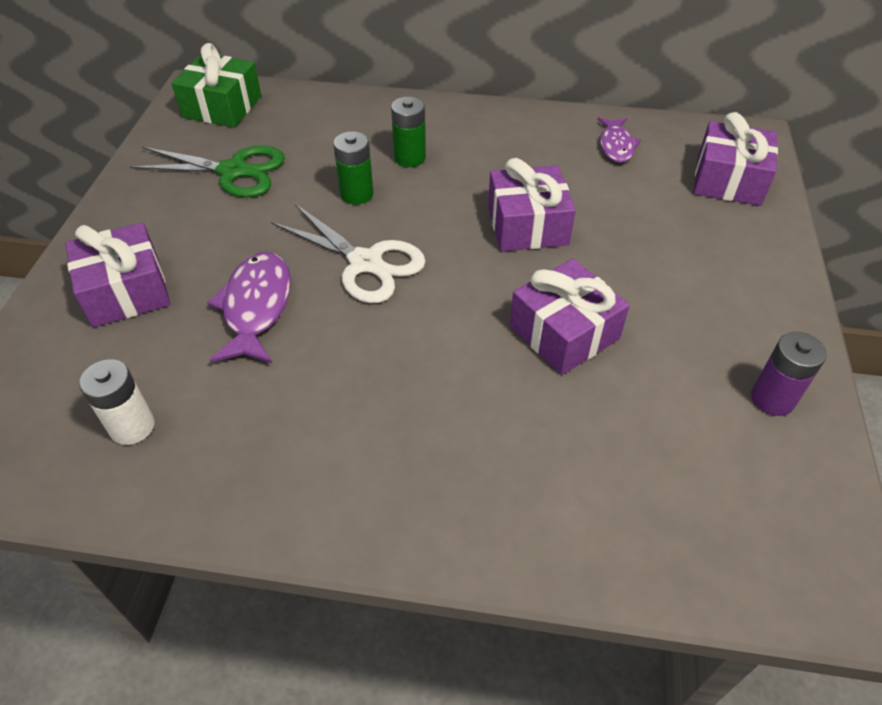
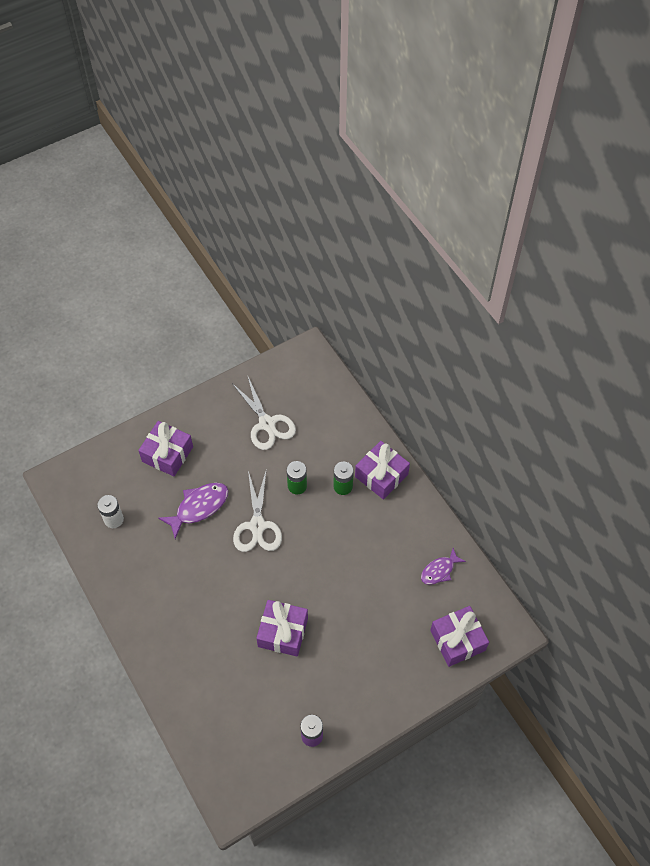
camera: 50 degrees right, 10 degrees up
(222, 107) = (306, 375): green gift -> none
(233, 171) = (267, 424): green scissors -> white scissors
(527, 225) = (339, 572): purple gift -> purple gift (381, 475)

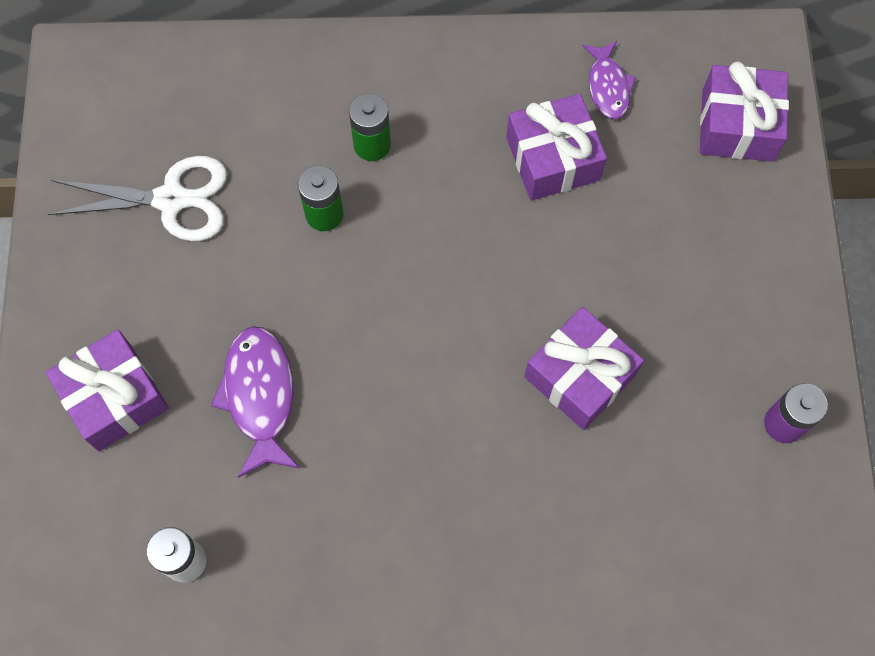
camera: 60 degrees left, 10 degrees up
(257, 526) = (359, 316): white scissors -> none
(381, 475) = (390, 78): purple gift -> purple gift (552, 158)

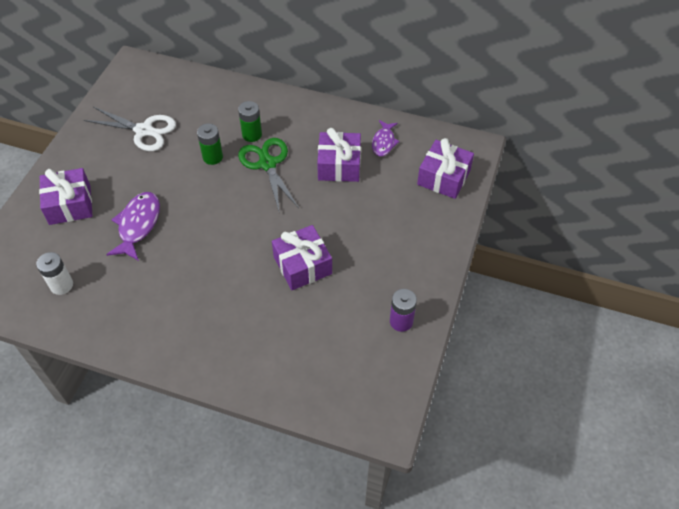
camera: 20 degrees right, 15 degrees down
(428, 196) = (267, 164): none -> green scissors

